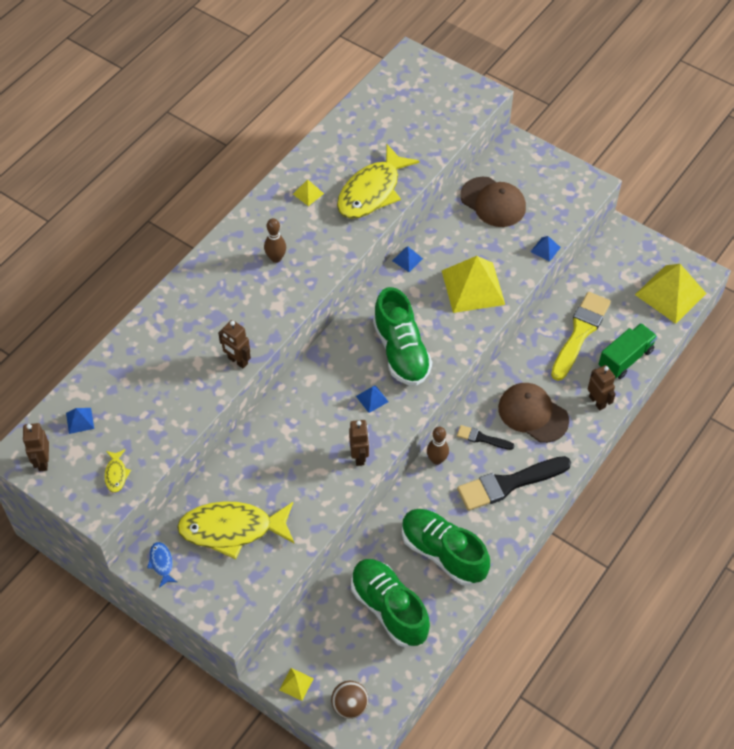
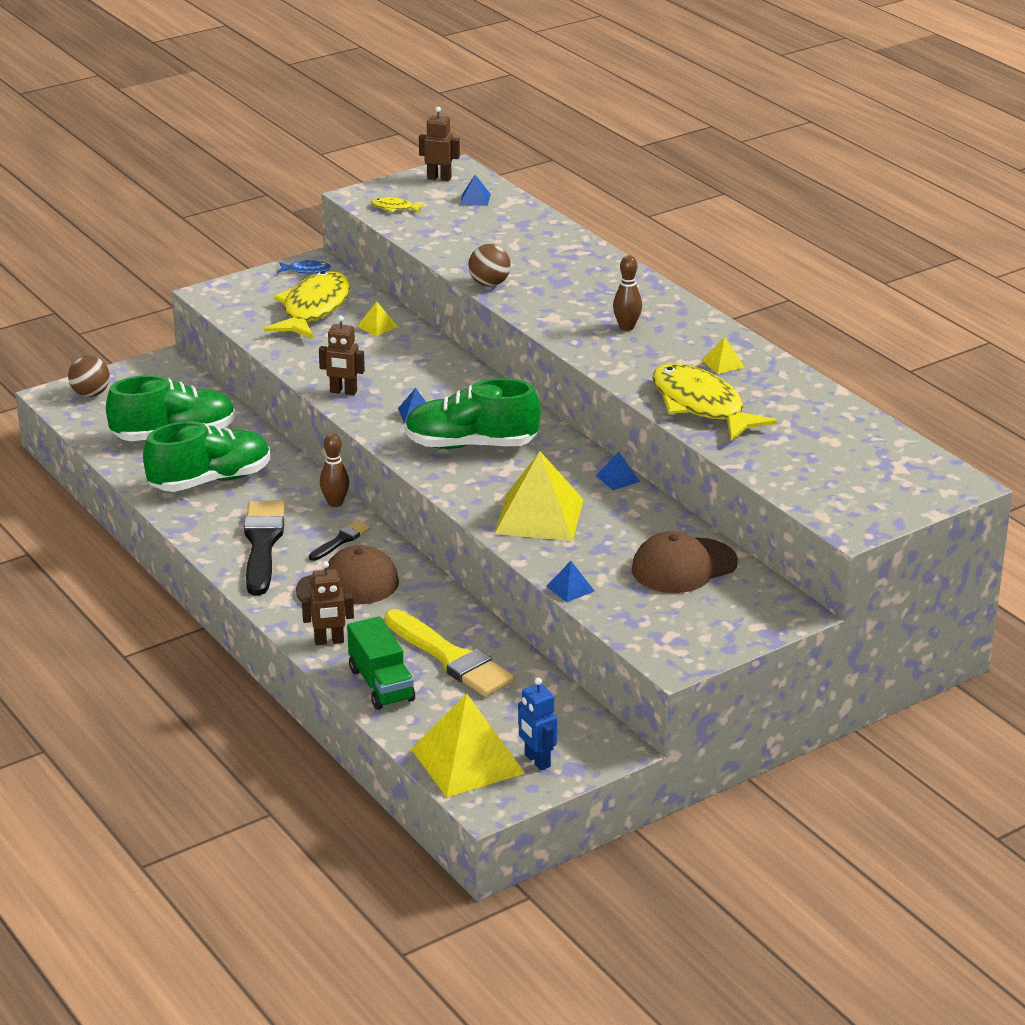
camera: 110 degrees right, 25 degrees down
(237, 361) = (489, 284): brown robot -> brown ball
(296, 684) = (141, 371): yellow pyramid -> yellow pyramid (377, 326)
(652, 263) = (537, 761): none -> blue robot

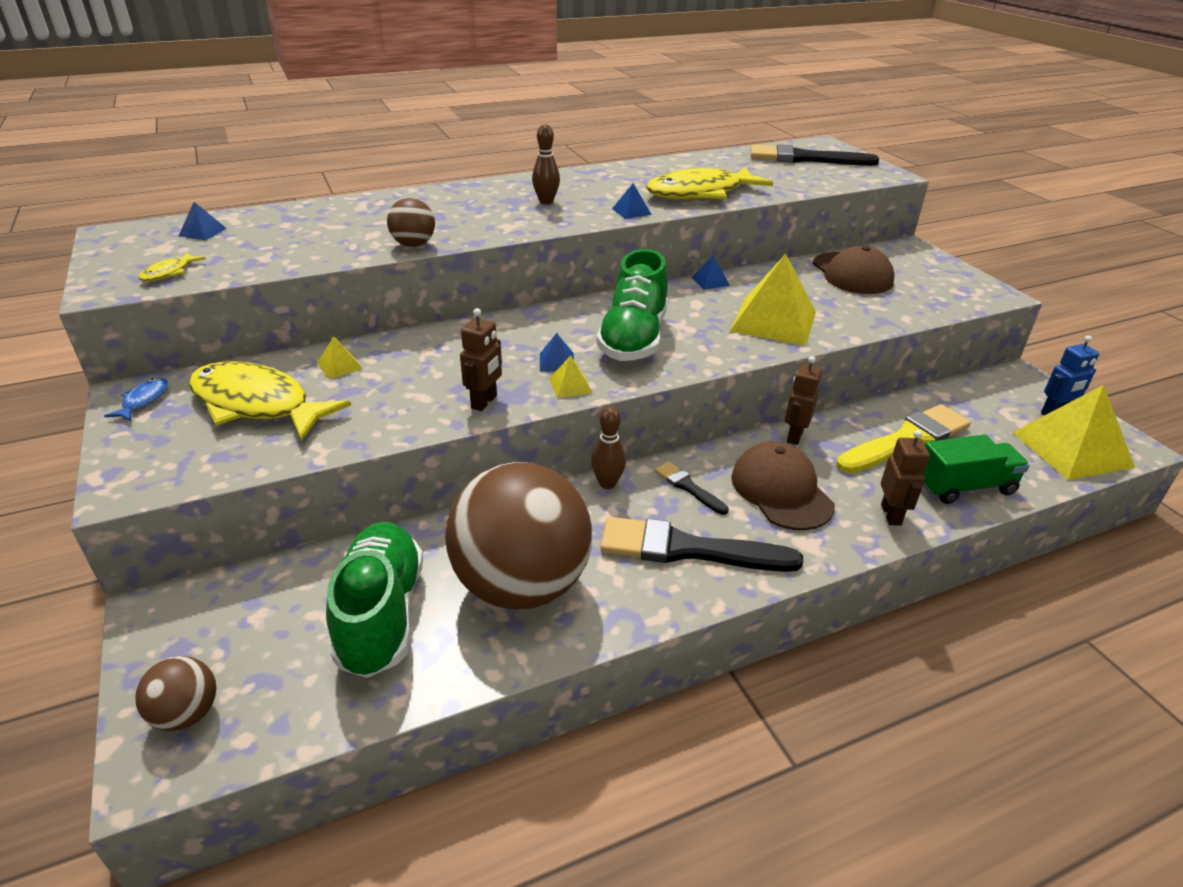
camera: 80 degrees left, 5 degrees up
(210, 481) = (522, 585): green shoe -> brown ball
(439, 178) = (123, 243): brown robot -> brown robot (794, 436)
(570, 588) = (896, 321): blue pyramid -> blue pyramid (631, 211)
(723, 363) = (629, 179): yellow pyramid -> yellow pyramid (570, 385)
(878, 470) = (804, 159): none -> black brush

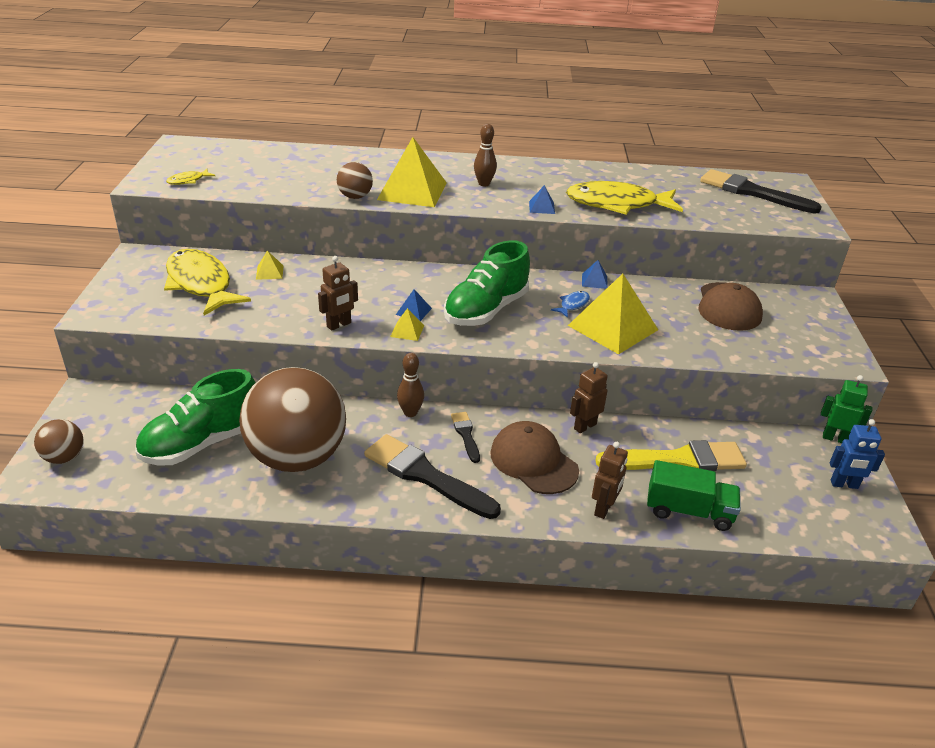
camera: 25 degrees right, 0 degrees up
(144, 400) = (141, 262): blue fish -> blue fish (573, 305)
(202, 232) = (231, 155): blue pyramid -> none
(381, 614) = (202, 443): green shoe -> green shoe turned 150 degrees counterclockwise
(781, 491) = (533, 461): brown cap -> brown cap turned 45 degrees counterclockwise
(1006, 374) = (835, 438): none -> green robot
(1071, 449) = (825, 517): yellow pyramid -> yellow pyramid (412, 191)

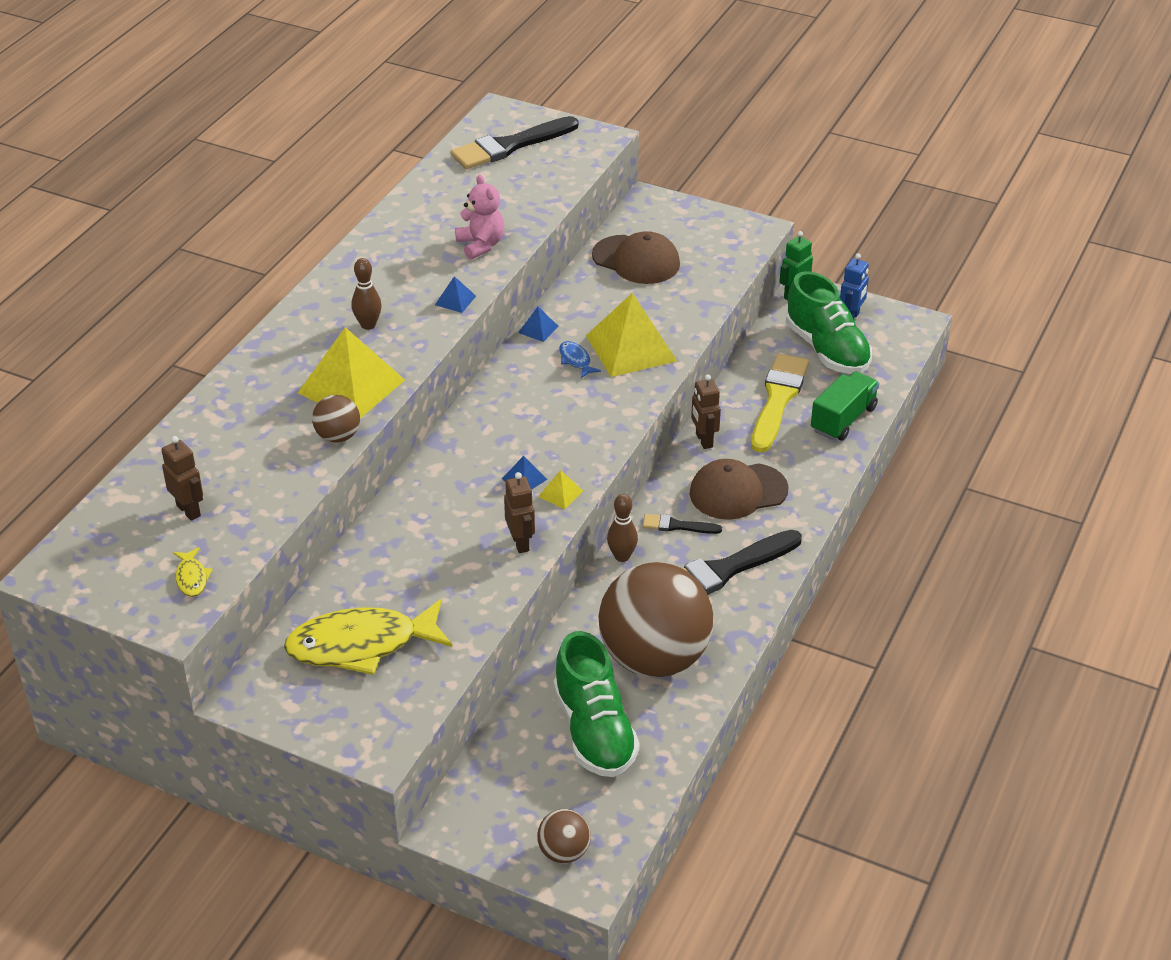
camera: 65 degrees left, 5 degrees up
(269, 272) = (368, 579): yellow pyramid -> none
(486, 310) = (552, 425): green shoe -> green shoe (827, 350)
(604, 509) = (819, 468): brown robot -> brown robot (189, 510)
(617, 204) = (481, 245): yellow fish -> pink teddy bear

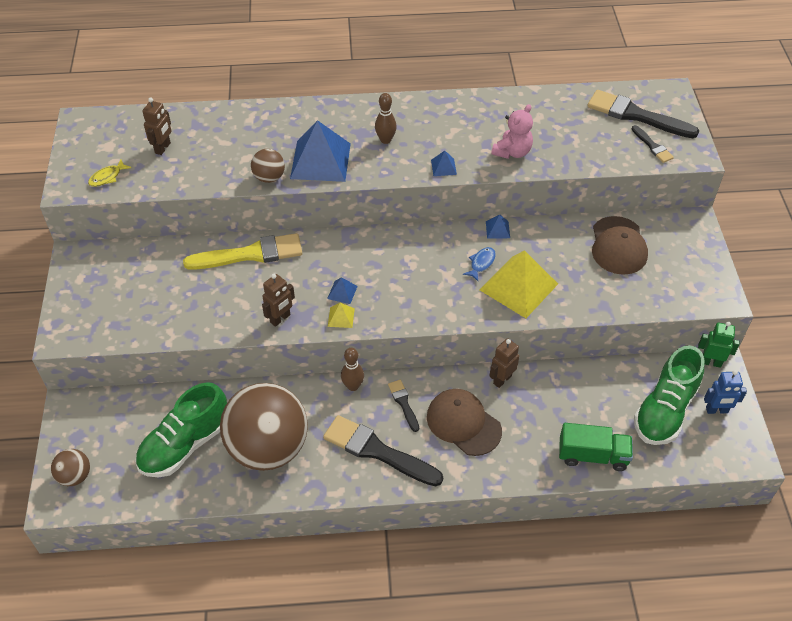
camera: 60 degrees right, 10 degrees up
(351, 386) = (320, 161): yellow pyramid -> blue pyramid
(361, 645) = (145, 286): yellow fish -> none
(564, 156) = (652, 146): none -> black brush
(778, 399) = (581, 404): yellow brush -> yellow brush (250, 254)

